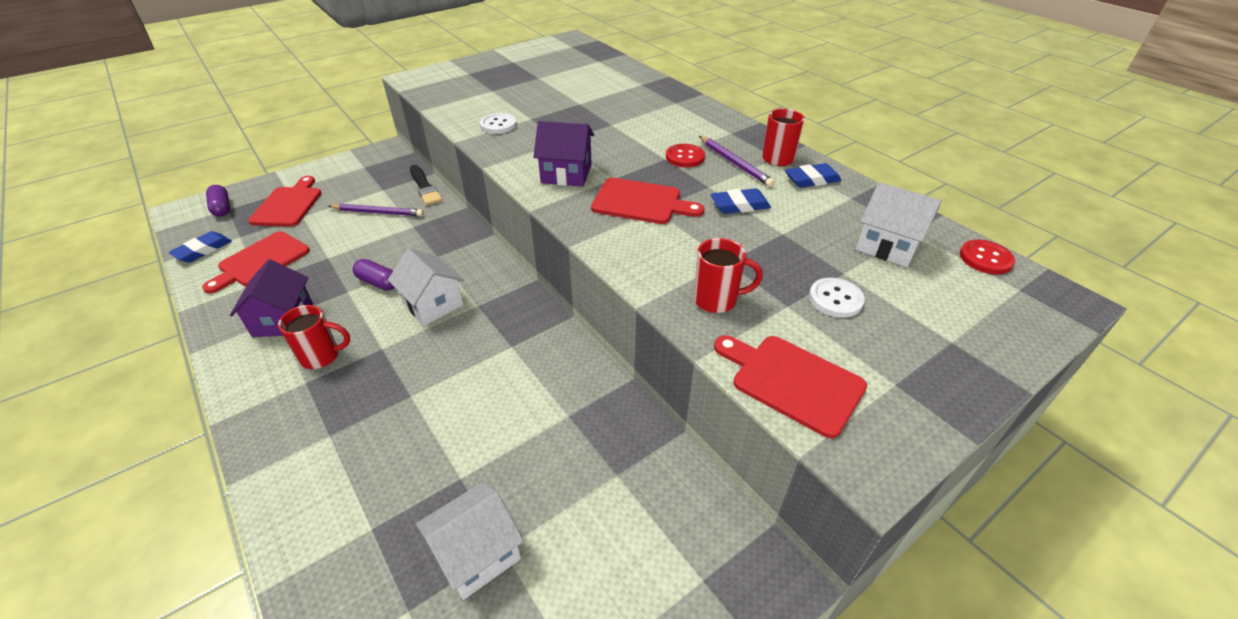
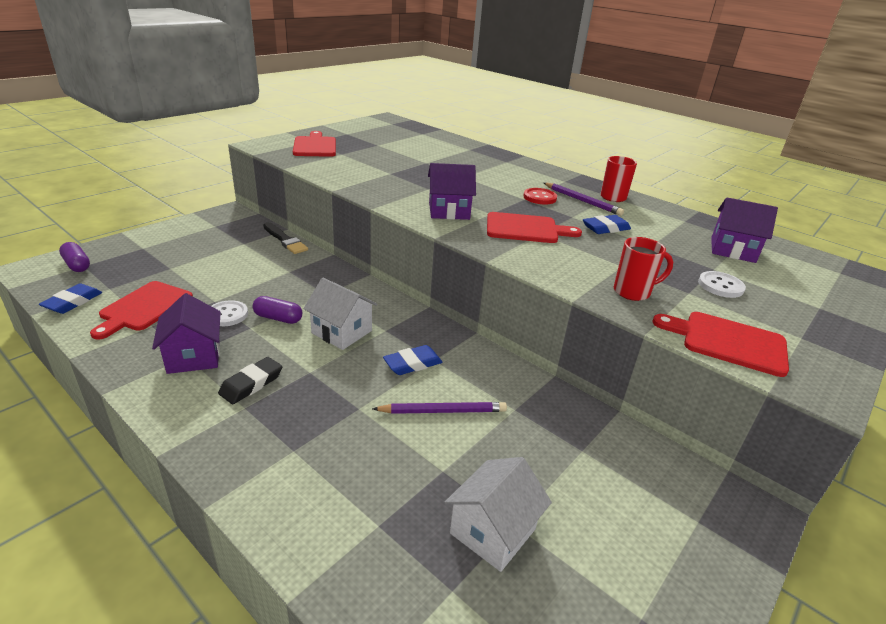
camera: 15 degrees left, 10 degrees down
(288, 205) = (150, 259): red cutting board -> red cutting board (315, 146)
(322, 356) = (251, 384): red mug -> black eraser
(378, 212) = (248, 262): purple pencil -> purple pencil (442, 411)
(498, 125) = (364, 178): white button -> white button (227, 315)
(812, 180) = (648, 210): blue eraser -> blue eraser (412, 364)
(888, 245) = (733, 250): white house -> purple house
(985, 258) = (804, 255): red button -> none

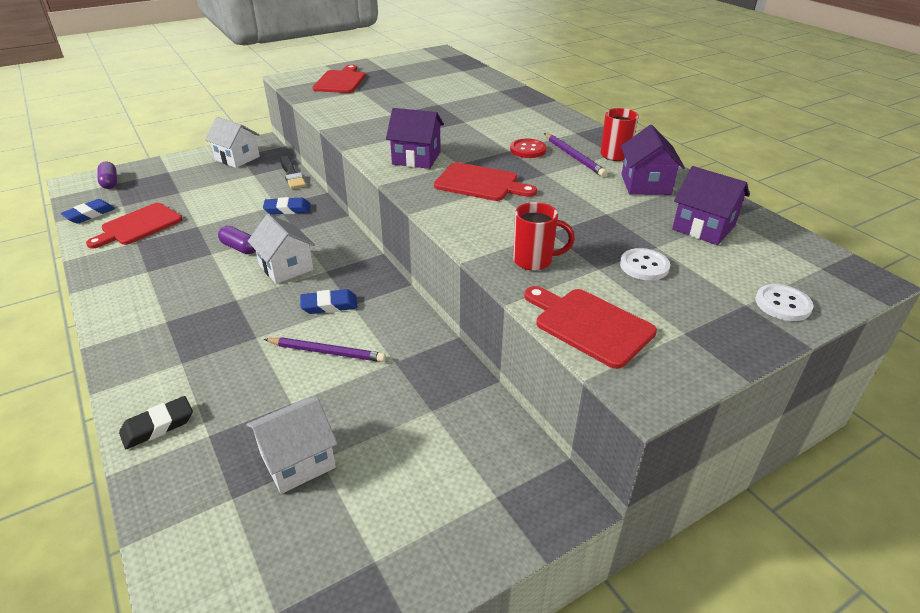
camera: 20 degrees right, 5 degrees up
(194, 356) = (153, 272): purple house -> purple house (645, 184)
(215, 229) = (237, 158): none -> white house
(227, 315) = (200, 239): white button -> white button (782, 304)
(251, 384) = (183, 302): black eraser -> black eraser (158, 426)
(605, 228) = (571, 190): blue eraser -> blue eraser (287, 209)

